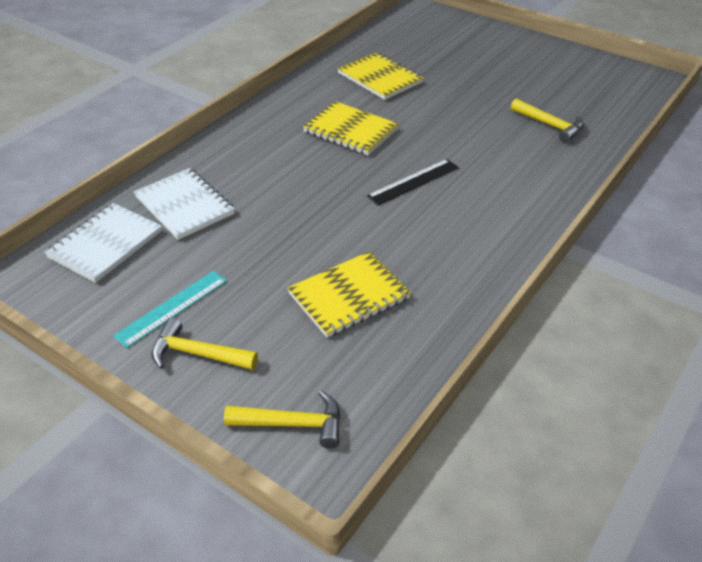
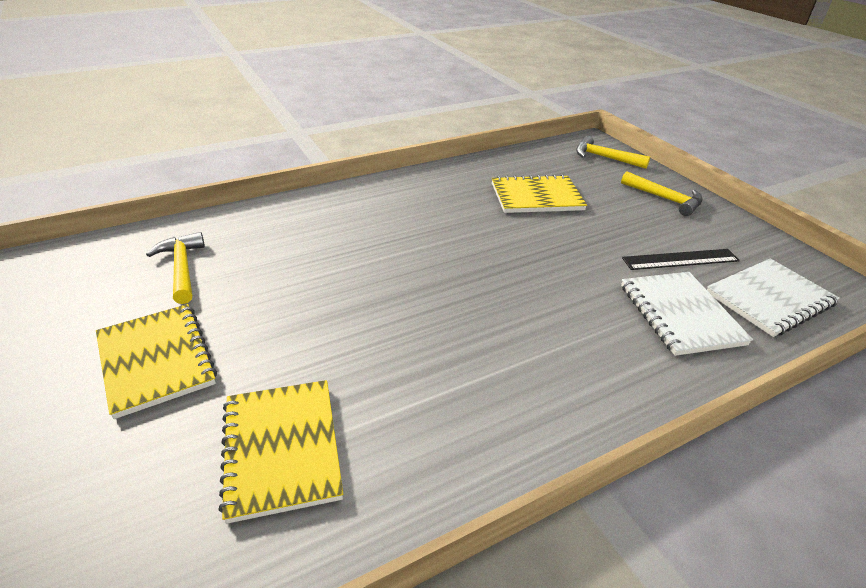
camera: 155 degrees left, 5 degrees down
(172, 308) = (687, 229): turquoise ruler -> none
(350, 131) = (422, 349): yellow notebook -> yellow notebook (156, 360)
(413, 182) = (407, 258): black ruler -> black ruler (680, 259)

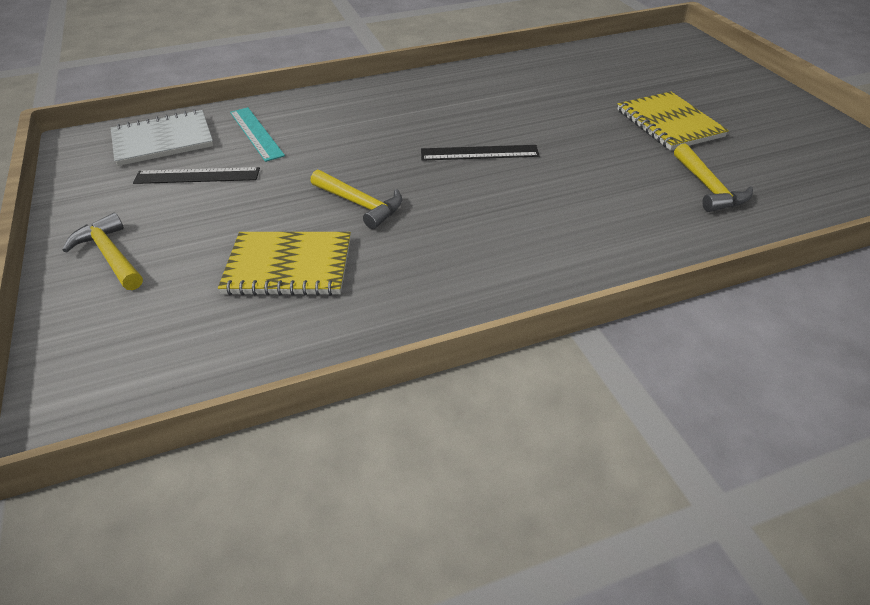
camera: 170 degrees left, 5 degrees up
(281, 449) = (561, 85): yellow notebook -> none
(412, 299) = (479, 153): none -> black ruler
(604, 158) = (97, 356): yellow hammer -> yellow hammer (360, 204)
(680, 314) = (256, 133): white notebook -> turquoise ruler

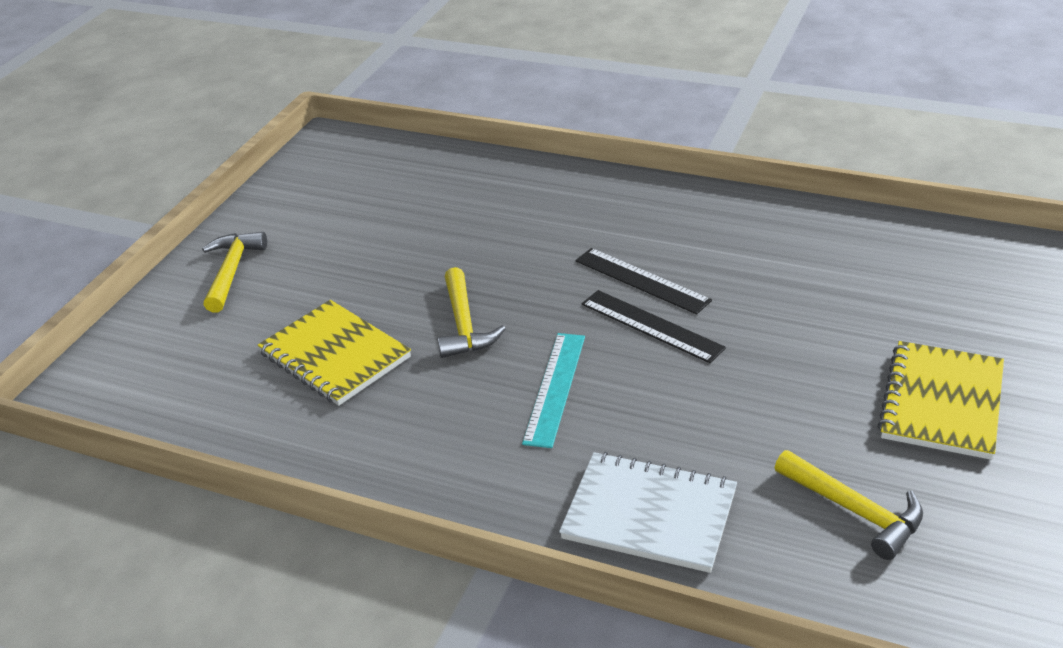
camera: 45 degrees right, 5 degrees down
(163, 140) = (389, 169): white notebook -> white notebook (649, 514)
(197, 176) = (373, 223): black ruler -> black ruler (641, 280)
(256, 133) = (472, 197): turquoise ruler -> turquoise ruler (555, 388)
(708, 187) = (854, 510): yellow hammer -> yellow hammer turned 75 degrees counterclockwise

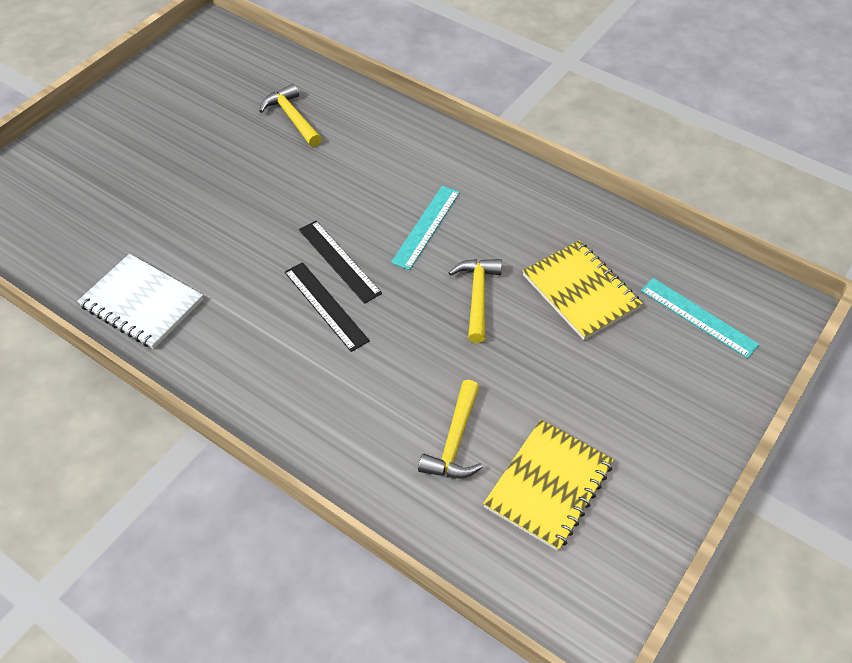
camera: 170 degrees left, 15 degrees up
(188, 358) = (698, 317): none -> turquoise ruler
(232, 271) = (678, 412): yellow hammer -> yellow hammer (455, 441)
(649, 514) = (400, 138): white notebook -> white notebook (142, 303)
(941, 402) = (196, 163): yellow notebook -> yellow notebook (549, 486)

